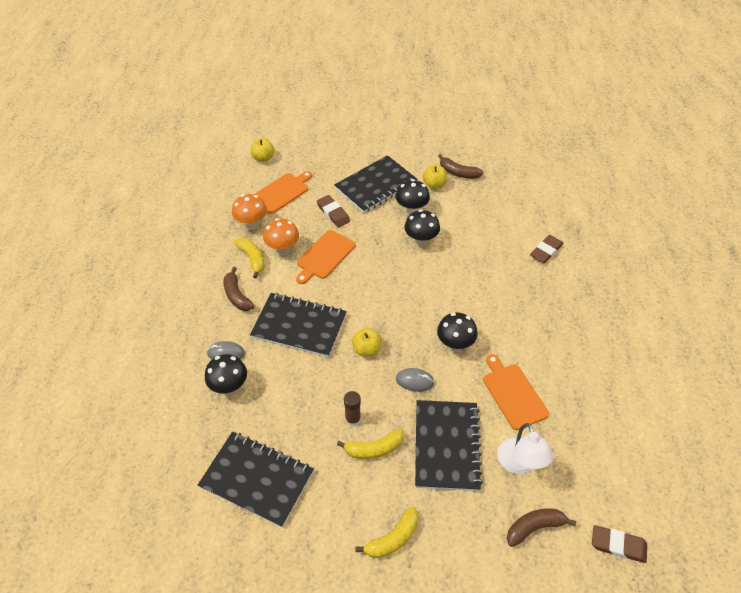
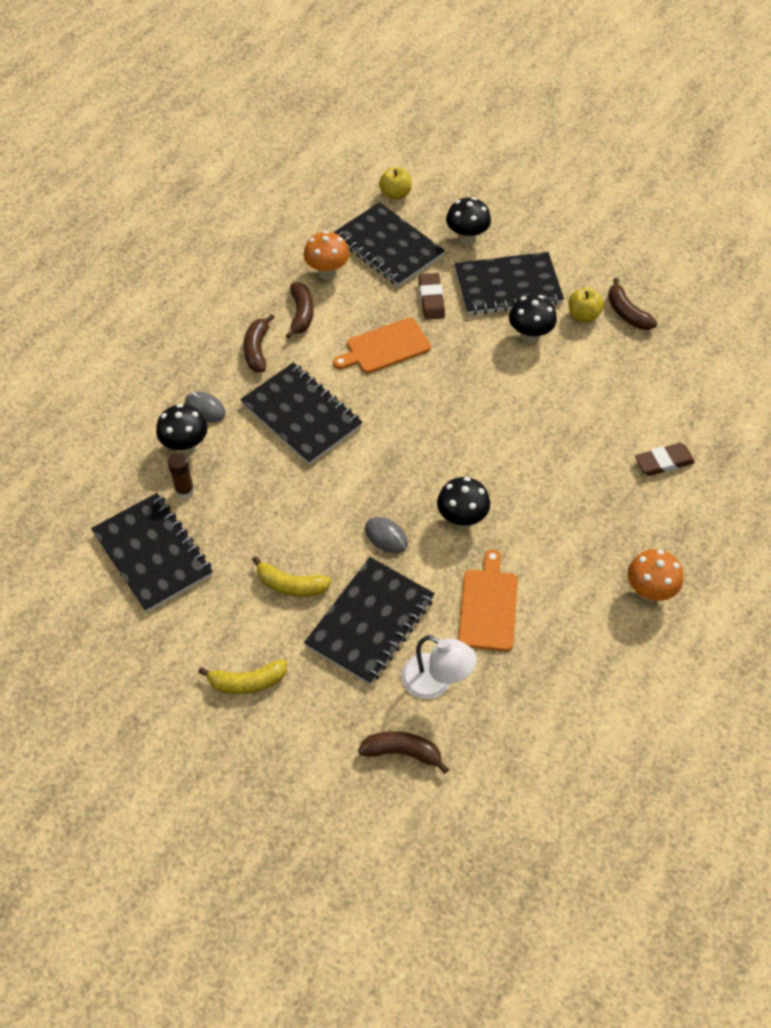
camera: 30 degrees right, 5 degrees up
(252, 259) = (301, 314): yellow banana -> brown banana
(281, 192) = (388, 247): orange cutting board -> black notebook
(283, 249) = (342, 318): orange mushroom -> orange mushroom (649, 592)
(353, 419) = (290, 543): brown glue stick -> brown glue stick (184, 490)
(367, 349) = (358, 476): yellow apple -> none
(421, 241) = (513, 379): black mushroom -> black mushroom (467, 238)
(519, 464) = (436, 682): white lamp -> white lamp turned 75 degrees counterclockwise
(618, 545) = (480, 820): brown eraser -> none

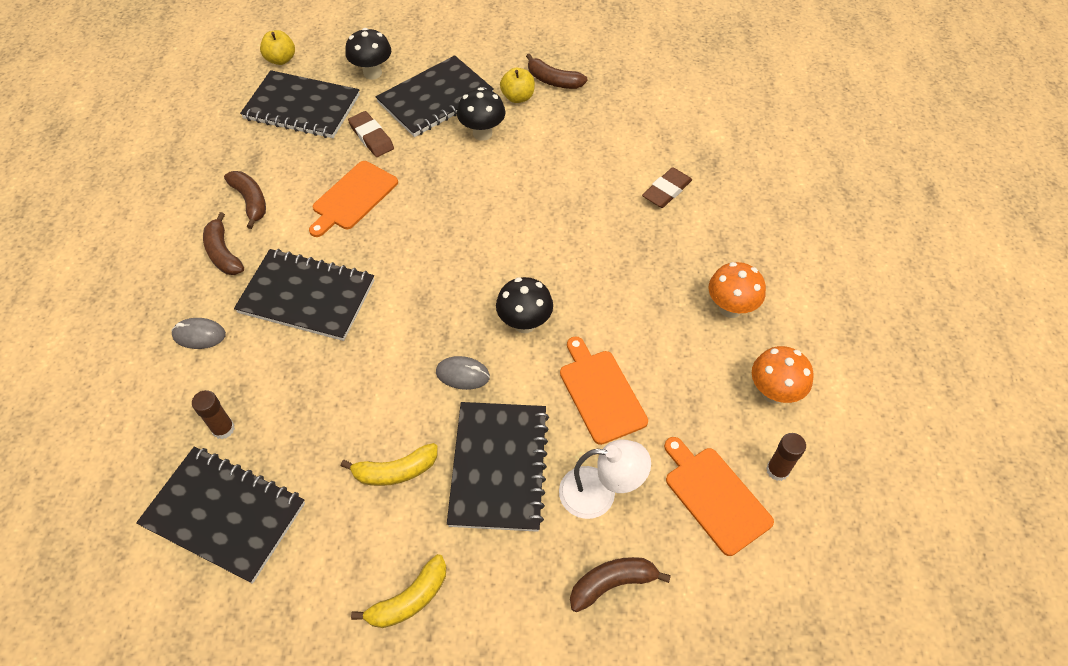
camera: 30 degrees left, 0 degrees up
(186, 446) = (199, 383): black mushroom -> none
(327, 273) = (255, 153): orange mushroom -> orange mushroom (773, 392)
(527, 733) = (714, 496): none -> orange cutting board
(595, 741) = (777, 470): none -> brown glue stick

